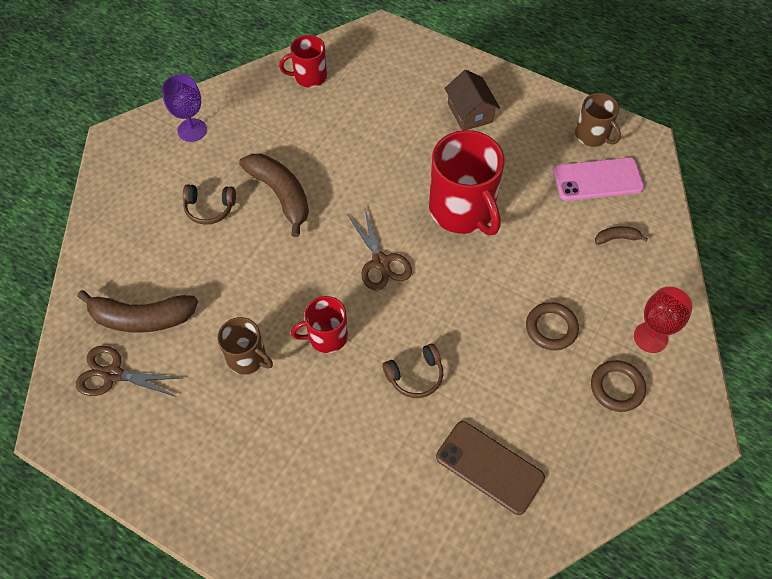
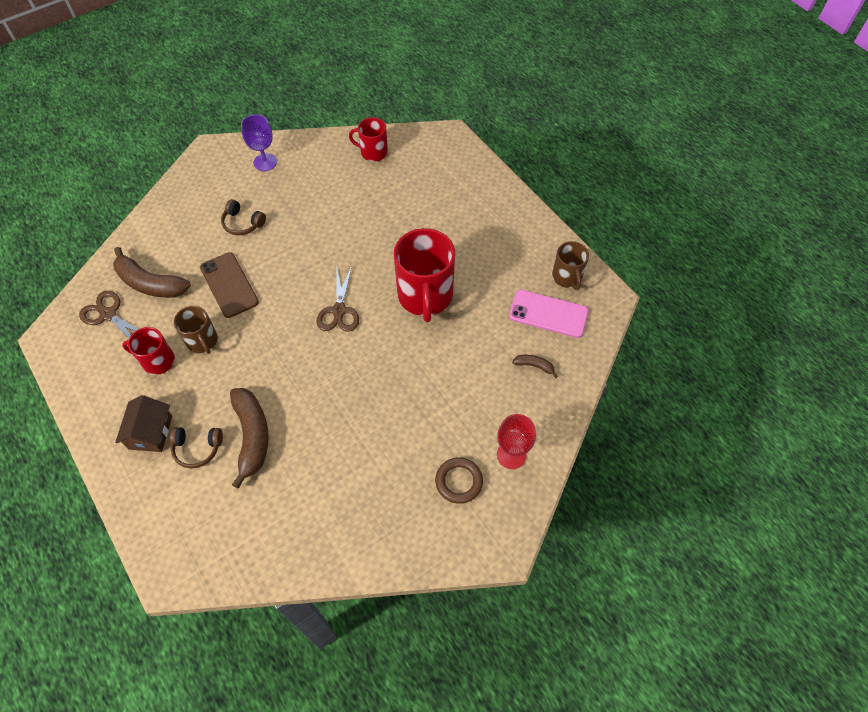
camera: 25 degrees right, 0 degrees up
(281, 195) = (298, 233): brown banana -> brown banana (252, 436)
(326, 336) = (266, 349): red mug -> red mug (157, 361)
(415, 376) = (311, 405): brown headphones -> brown headphones (197, 449)
(470, 113) = (478, 223): brown house -> brown house (150, 432)
(489, 467) = (323, 497): brown phone -> brown phone (229, 285)
(551, 328) = (436, 414): brown ring -> none

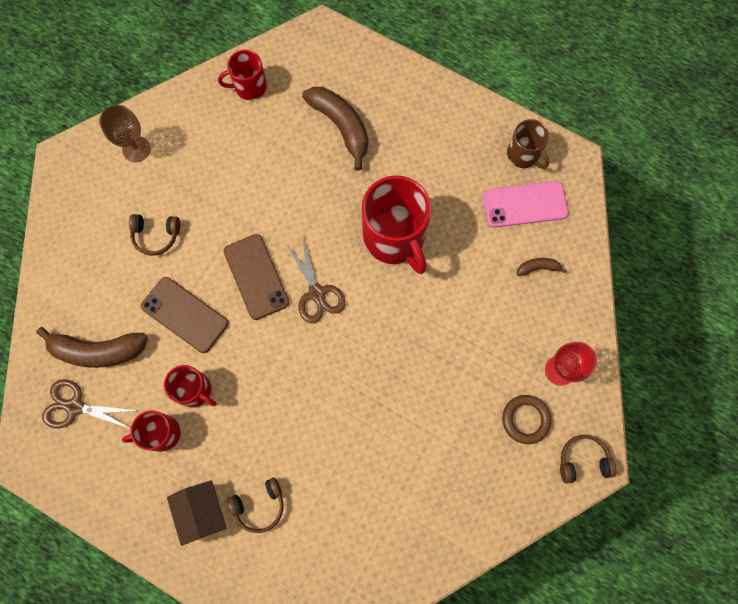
camera: 25 degrees left, 15 degrees up
(202, 341) = (195, 390): brown mug -> red mug
(252, 436) = (306, 467): brown banana -> brown banana (341, 126)
(265, 162) = (136, 149): purple goblet -> brown goblet
(299, 280) = (256, 276): none -> brown phone
(493, 539) = (583, 460): none -> brown headphones

